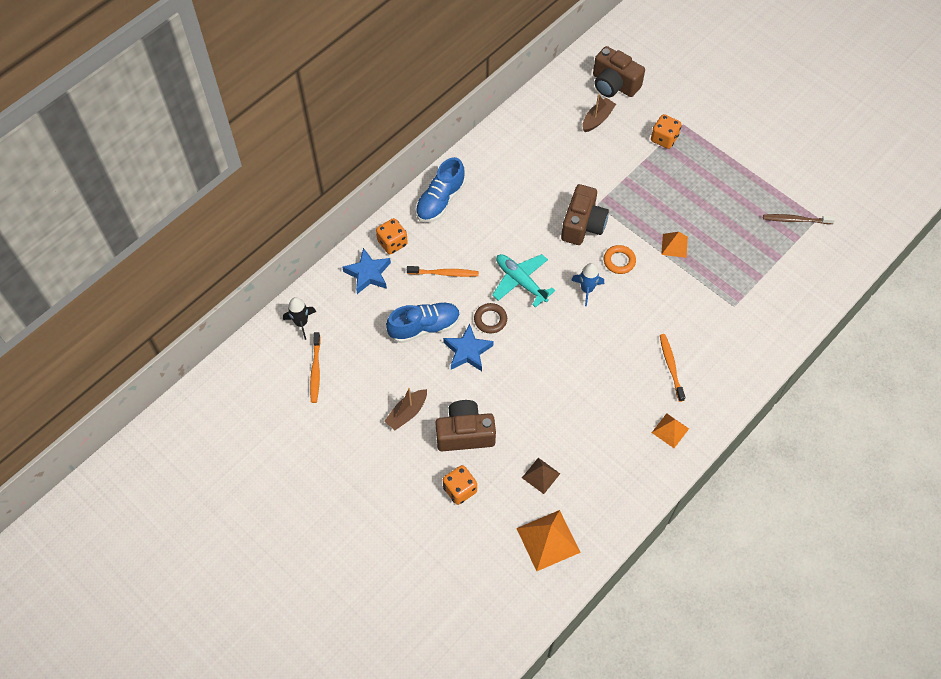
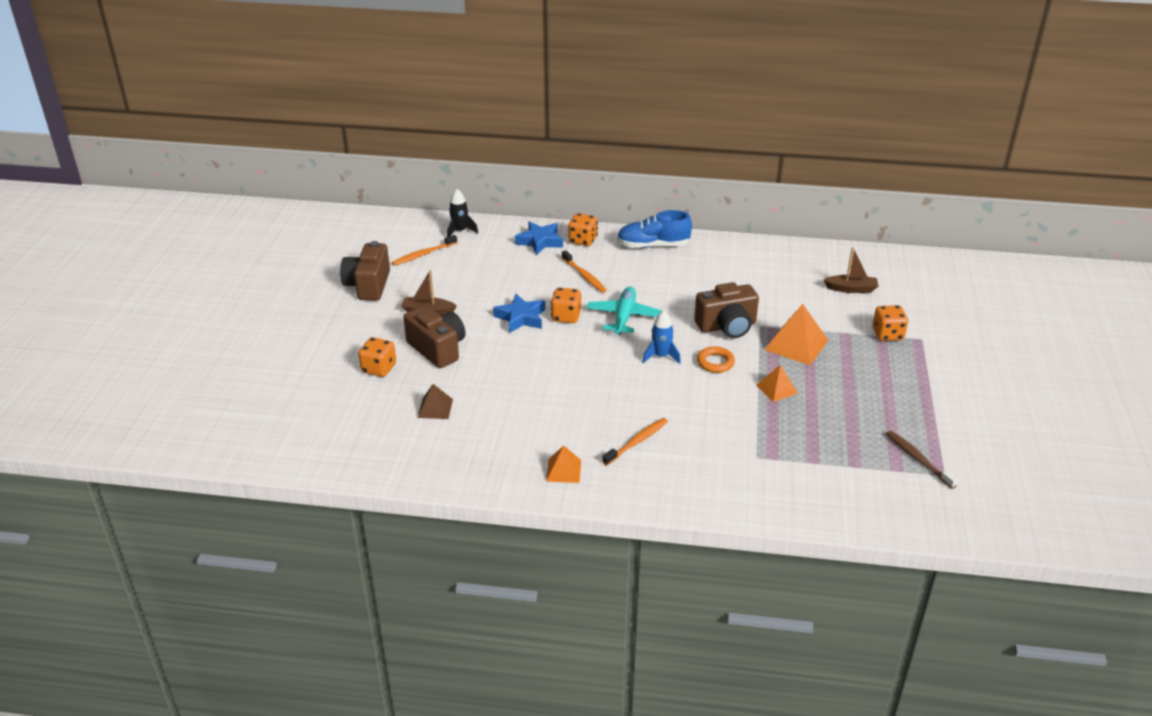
camera: 55 degrees right, 25 degrees down
(424, 327) = (520, 287): blue shoe -> none
(490, 320) = (566, 316): brown ring -> orange dice
(548, 540) = (371, 439): orange pyramid -> orange pyramid (796, 344)
(614, 84) = (902, 283): brown camera -> brown camera (368, 285)

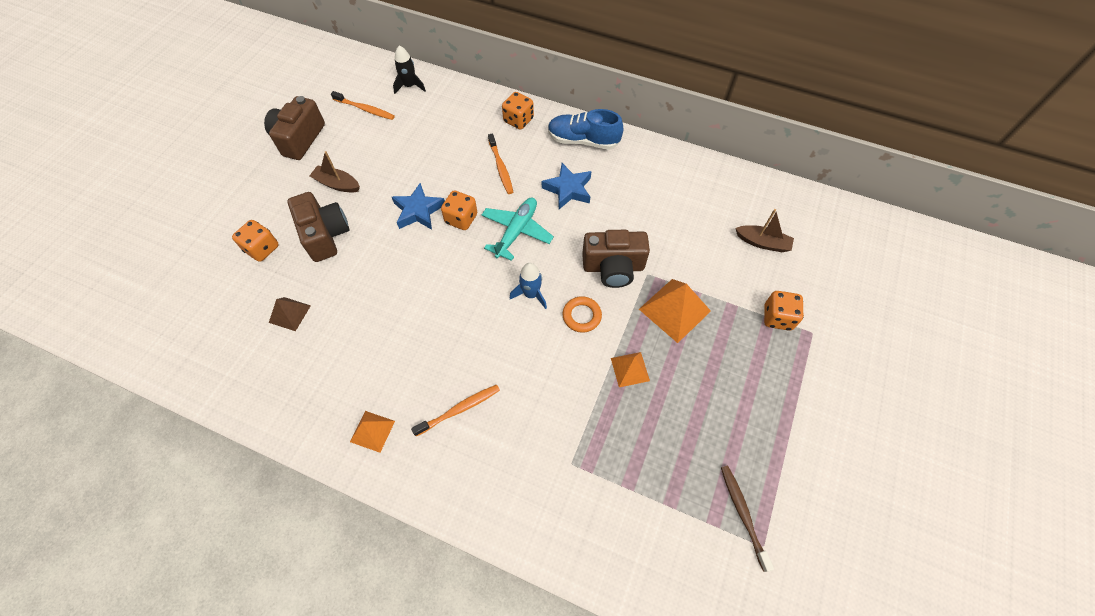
camera: 15 degrees right, 25 degrees up
(423, 254) = (365, 109): orange toothbrush -> orange toothbrush turned 135 degrees counterclockwise
(540, 241) = (477, 114): blue star -> blue star (568, 189)

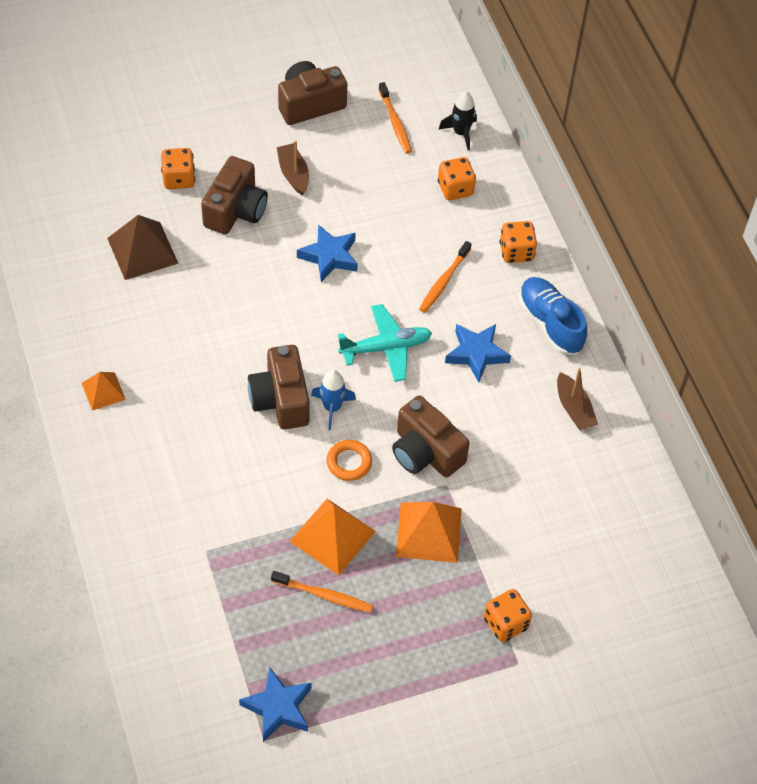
camera: 45 degrees right, 5 degrees down
(290, 313) = (142, 250): brown pyramid -> brown pyramid, size x1.69
(459, 409) = (176, 436): orange toothbrush -> orange toothbrush (323, 595)
(461, 219) = (355, 295): orange dice -> orange dice (455, 189)
(495, 319) = (281, 400): none -> brown camera
(630, 369) = (332, 536): orange pyramid -> orange pyramid, size x1.69
(743, 514) = (278, 708): brown toothbrush -> blue star
(762, 243) = (584, 560): brown boat -> brown boat (574, 408)

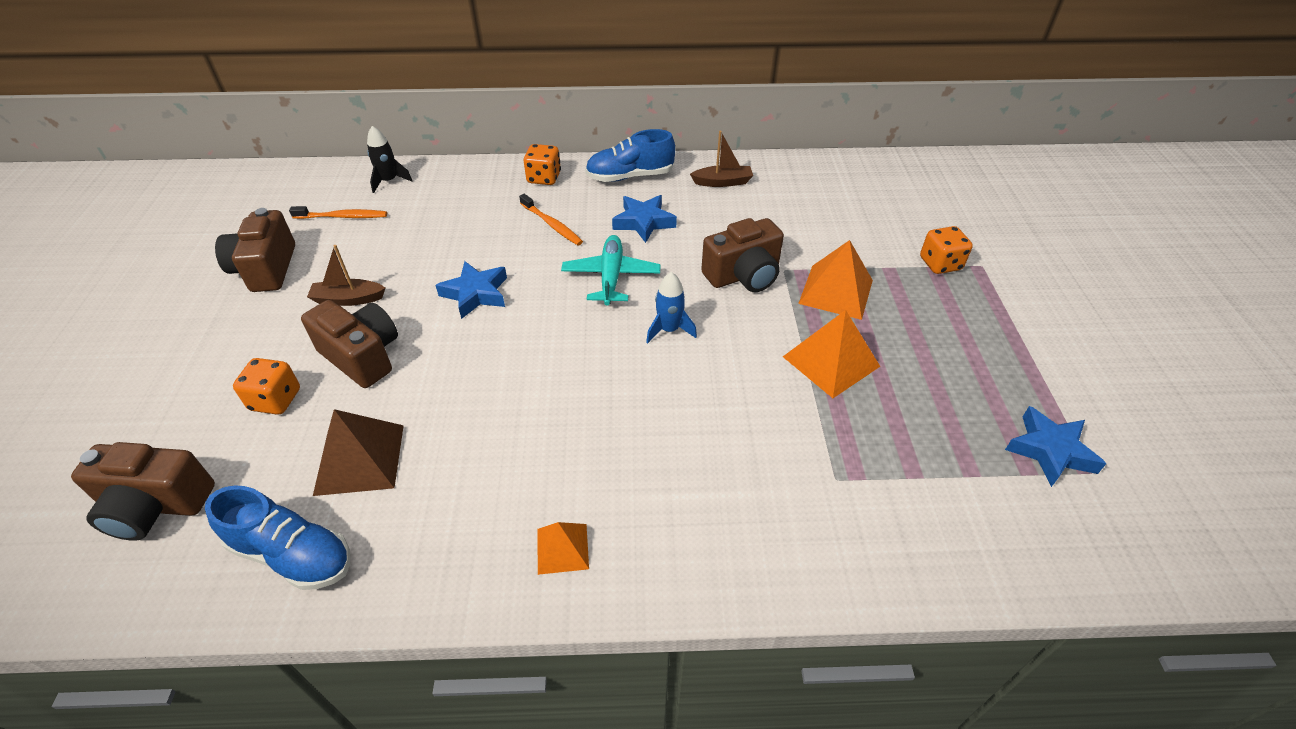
camera: 70 degrees left, 10 degrees down
(63, 248) = (293, 554): none -> blue shoe
(281, 400) = (644, 368): brown camera -> brown camera (156, 505)
(323, 595) = (904, 383): orange toothbrush -> none
(349, 462) = (741, 330): orange ring -> none
(455, 189) = (450, 197): orange dice -> none

